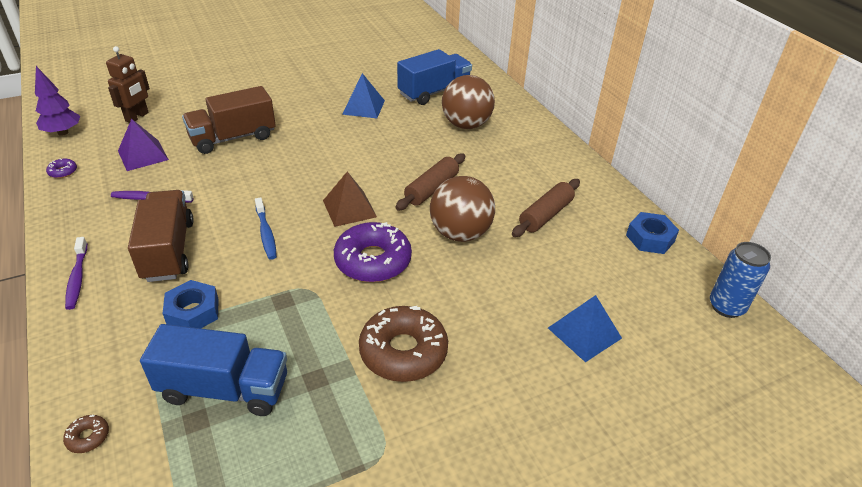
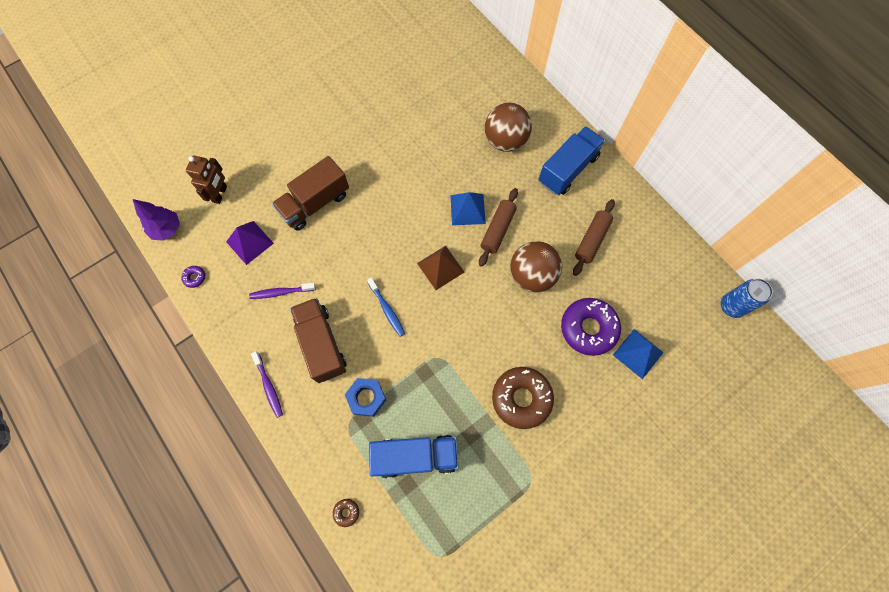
camera: 10 degrees left, 30 degrees up
(363, 107) = (411, 135): blue pyramid -> blue pyramid (467, 209)
(373, 261) = (475, 319): purple donut -> purple donut (588, 328)
(434, 92) = (466, 99): blue truck -> blue truck (568, 169)
(650, 238) = (672, 248): blue nut -> none

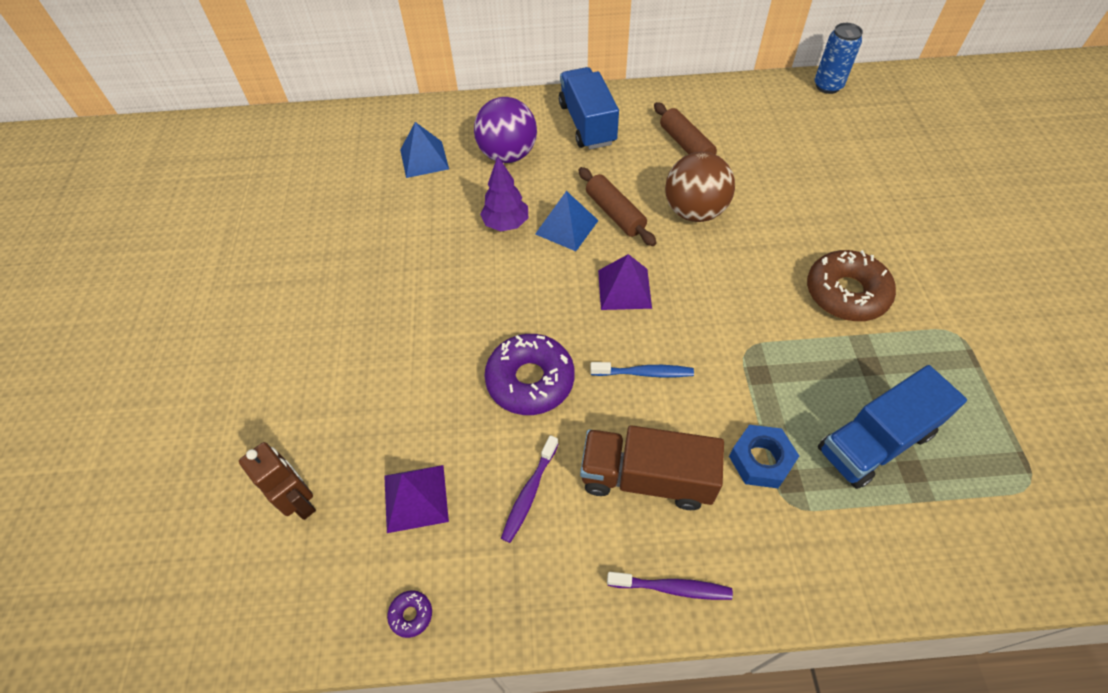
camera: 55 degrees left, 15 degrees down
(167, 229) = (289, 619): purple tree -> purple tree (506, 224)
(315, 203) = (424, 381): brown truck -> none
(346, 512) = (926, 572): brown donut -> none
(415, 456) = (875, 442): blue truck -> blue truck turned 150 degrees counterclockwise
(440, 267) = (624, 289): brown pyramid -> purple pyramid
(505, 141) = (508, 155): brown ball -> purple ball
(588, 328) = (790, 196): purple donut -> purple donut (530, 380)
(638, 353) = (842, 172): blue pyramid -> blue pyramid (424, 159)

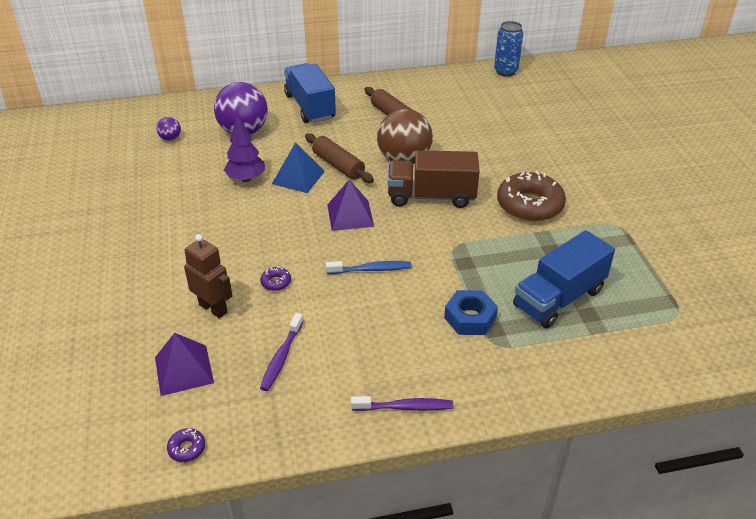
camera: 10 degrees left, 15 degrees down
(300, 501) = (81, 382): brown robot -> brown robot (213, 308)
(424, 159) = (170, 138): blue pyramid -> purple ball
(530, 380) = (276, 282): purple donut -> purple donut, size x0.41
(646, 478) = (378, 338): brown truck -> brown truck (431, 196)

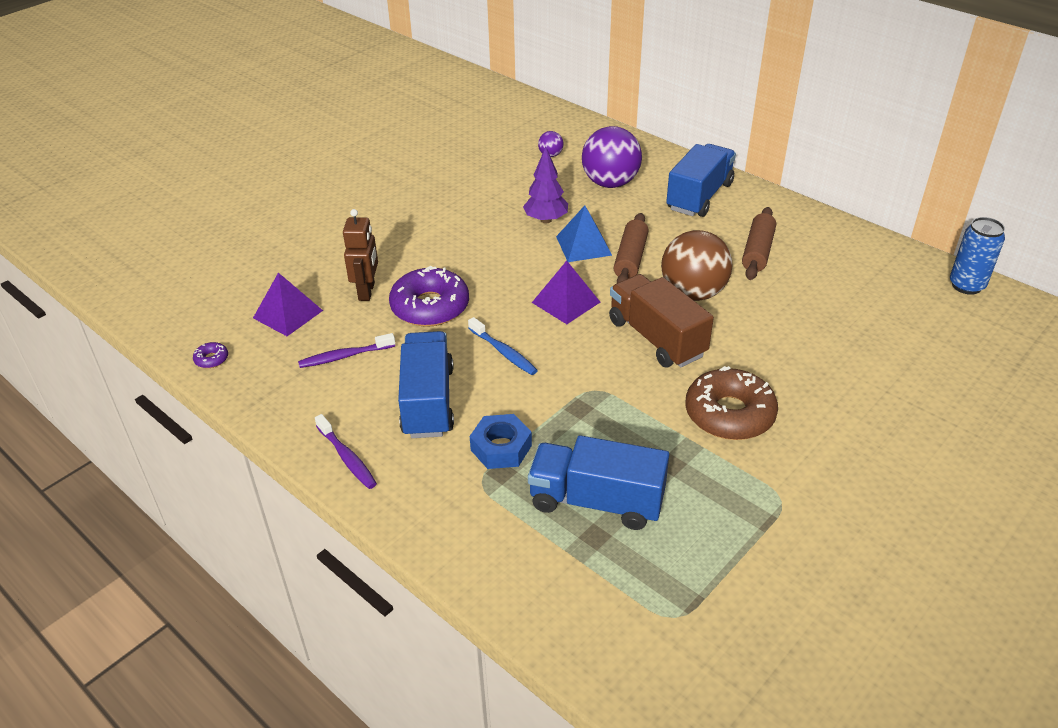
camera: 55 degrees right, 0 degrees up
(276, 282) = (430, 307): purple donut -> purple donut, size x2.45
(385, 333) = (428, 402): none -> blue truck

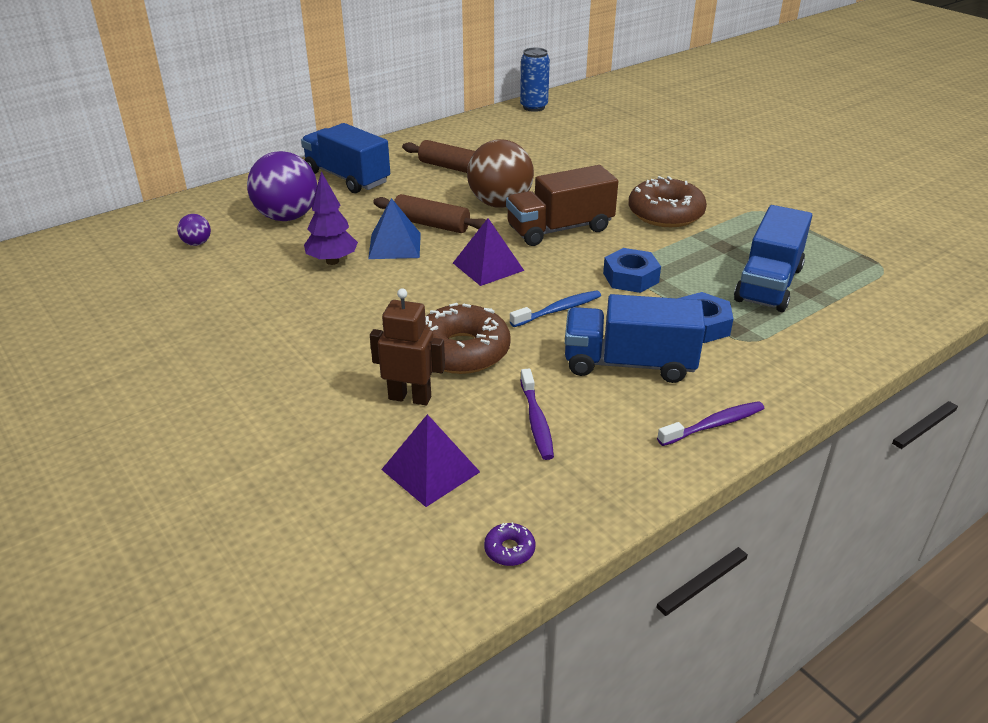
camera: 80 degrees left, 5 degrees down
(430, 307) = (462, 351): purple donut -> brown donut
(576, 394) = (630, 277): none -> blue nut

